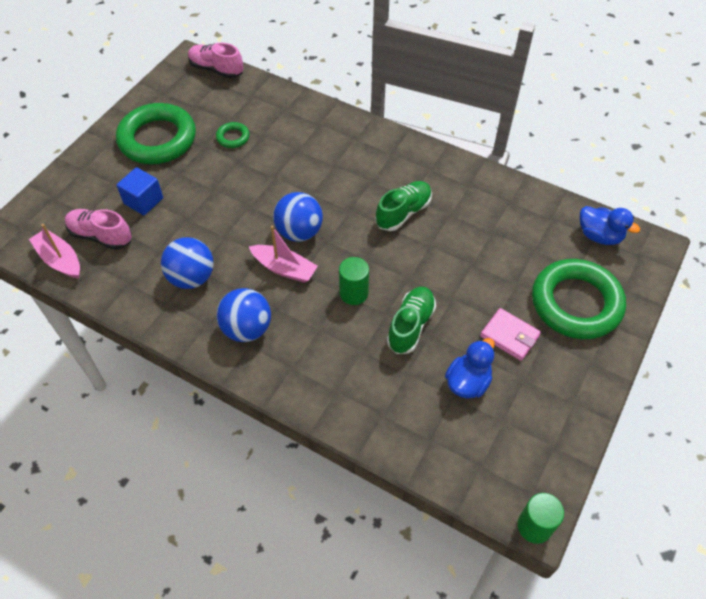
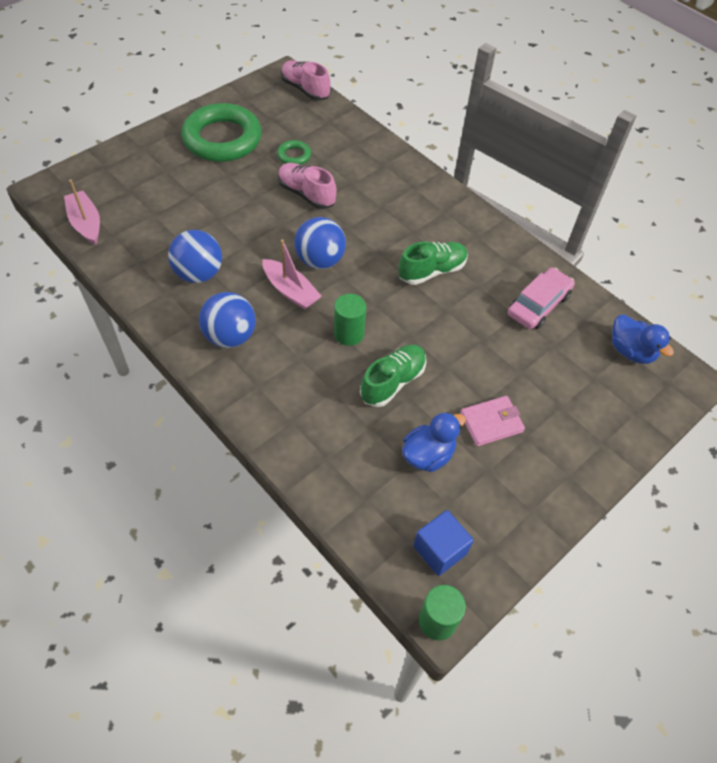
camera: 15 degrees right, 0 degrees up
(101, 236) = (132, 212): pink shoe -> pink shoe (306, 194)
(143, 201) = (185, 191): blue cube -> blue cube (440, 550)
(507, 217) = (538, 305): none -> pink car
(509, 336) = (491, 423): pink wallet -> pink wallet turned 75 degrees counterclockwise
(576, 303) = (576, 411): green ring -> none

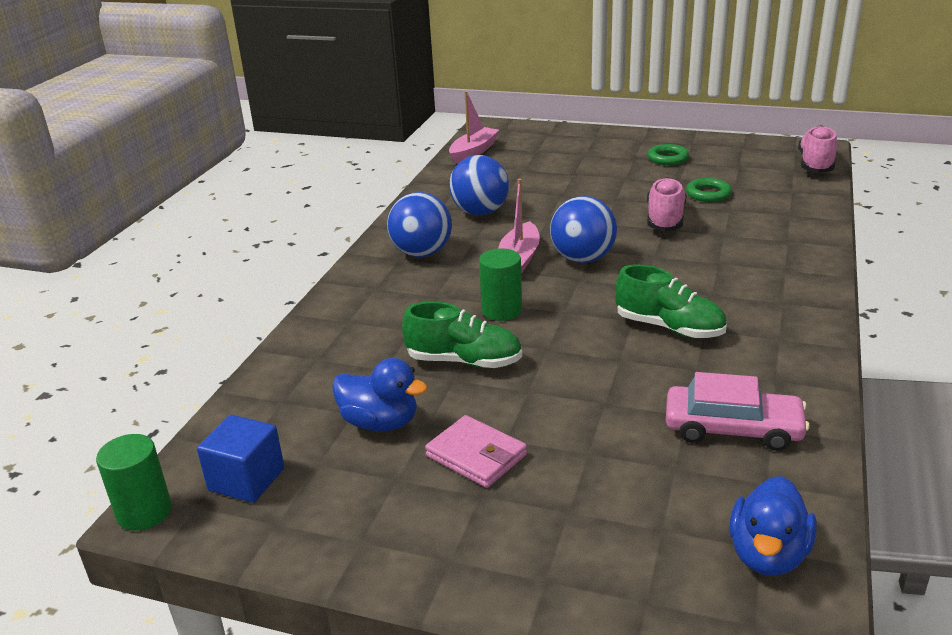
camera: 65 degrees right, 25 degrees down
(222, 139) = (667, 158): green ring -> green ring, size x0.43

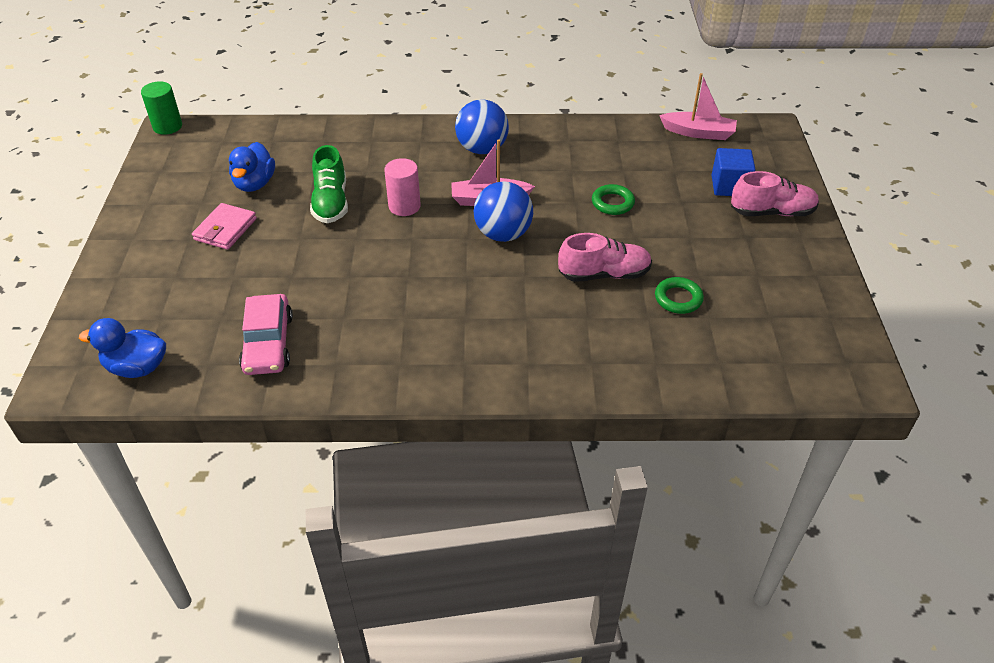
camera: 70 degrees right, 15 degrees up
(246, 479) = (196, 150): blue cube -> blue cube (729, 186)
(480, 212) = (568, 163): blue ball -> none
(501, 310) = (404, 206): green cylinder -> pink cylinder
(667, 158) = (758, 260): green ring -> green ring (612, 203)
(669, 327) = (401, 297): green shoe -> none
(815, 164) = (810, 381): pink shoe -> pink shoe (772, 212)

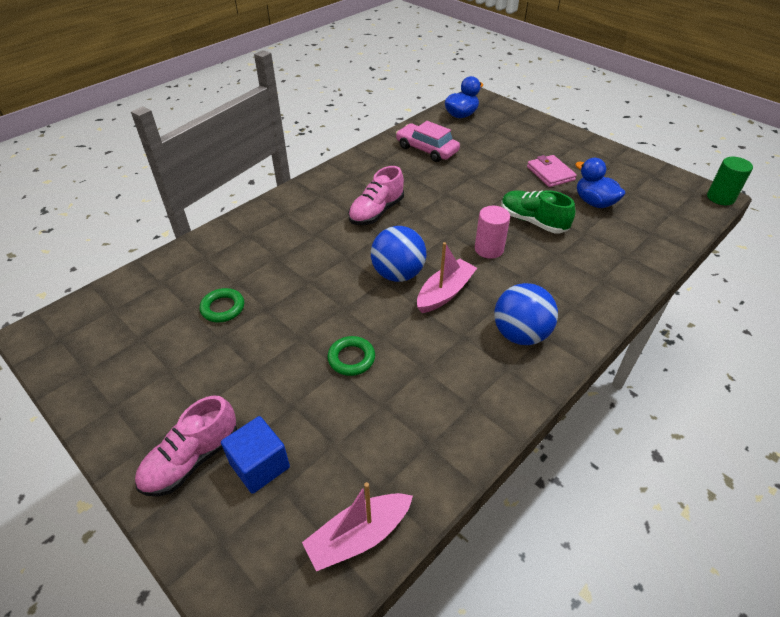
camera: 135 degrees right, 0 degrees up
(604, 274) = (294, 292): pink shoe -> pink shoe (376, 212)

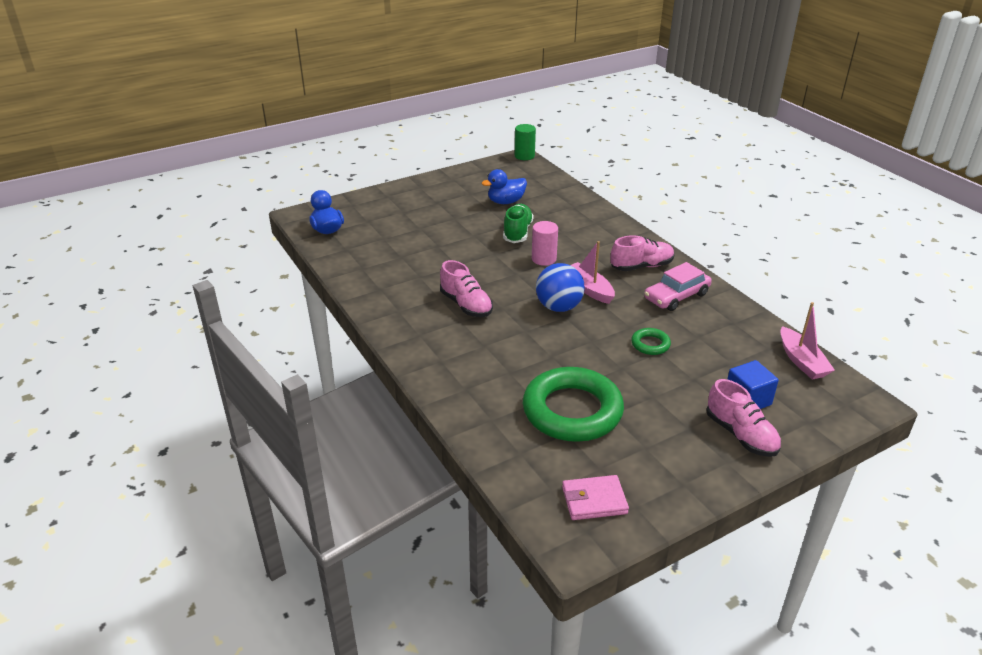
camera: 75 degrees left, 10 degrees down
(223, 308) = (572, 411): green ring -> green ring, size x2.33
(427, 149) = (377, 260): pink car -> pink car (676, 296)
(520, 334) = (641, 266): blue ball -> pink shoe
(533, 221) = (517, 232): green shoe -> green shoe turned 135 degrees clockwise
(550, 173) = (456, 209): pink wallet -> pink wallet (594, 500)

